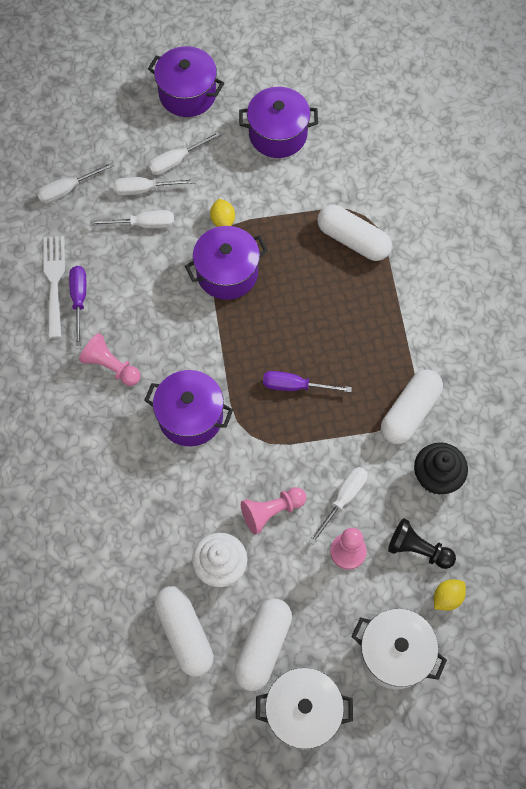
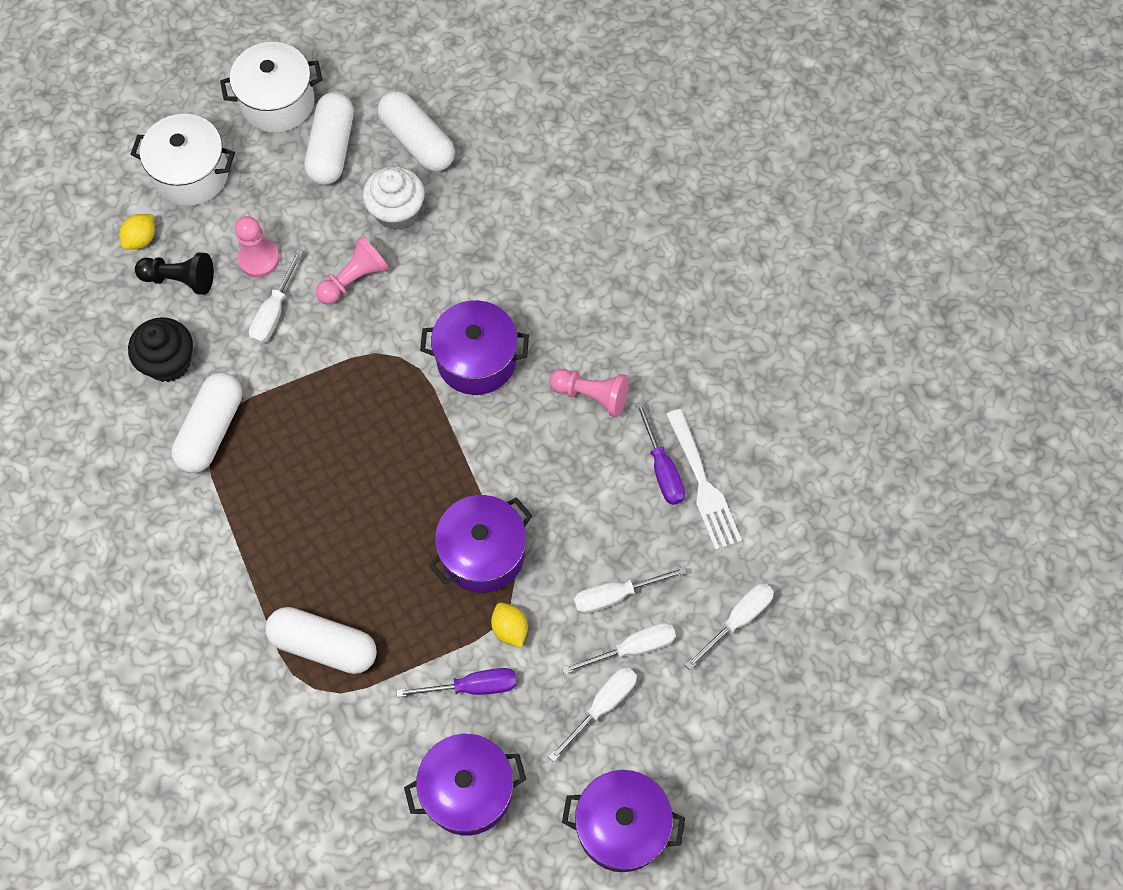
camera: 165 degrees right, 0 degrees up
(295, 386) = (358, 427): purple screwdriver -> purple screwdriver (472, 686)

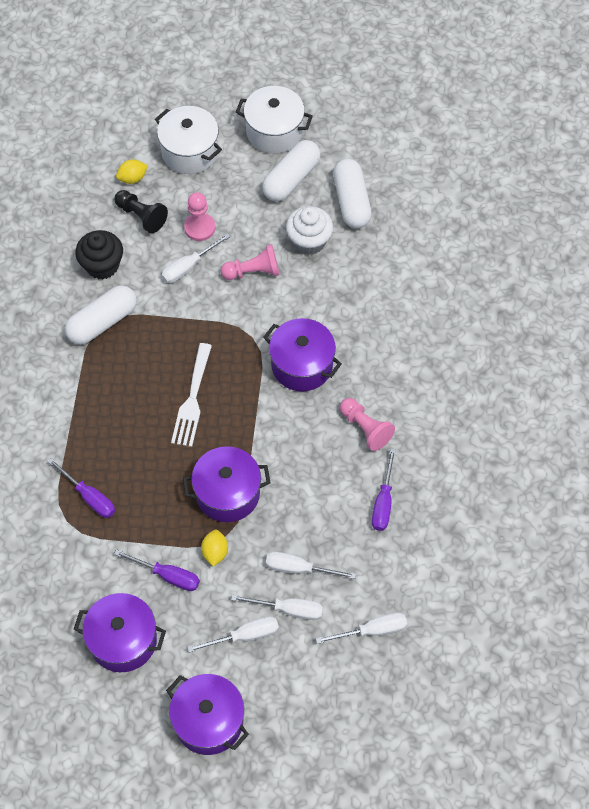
camera: 30 degrees right, 5 degrees down
(324, 645) = (89, 497): white capsule -> purple screwdriver
(703, 485) = (405, 528): white fork -> white fork (192, 400)

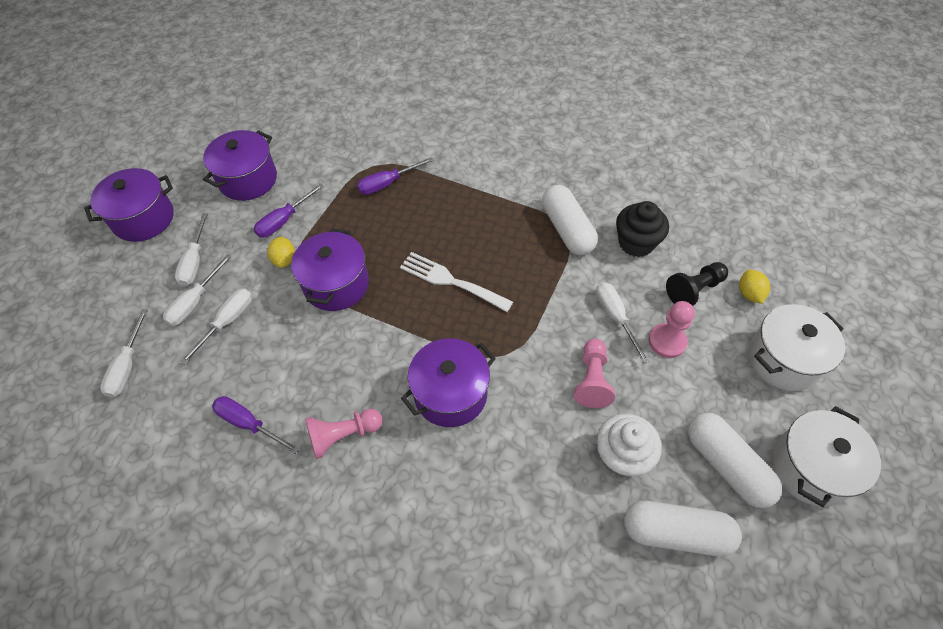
camera: 110 degrees right, 5 degrees down
(215, 552) = (284, 260): yellow lemon -> yellow lemon turned 60 degrees clockwise

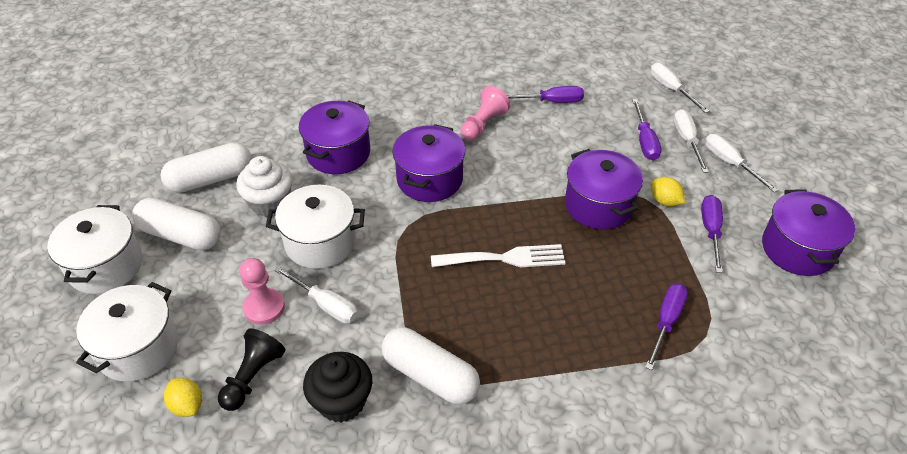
camera: 145 degrees right, 10 degrees down
(143, 219) = (821, 170): purple pot -> purple pot (338, 153)
(227, 322) = (645, 141): white screwdriver -> purple screwdriver
(592, 380) = (320, 242): pink pawn -> white pot

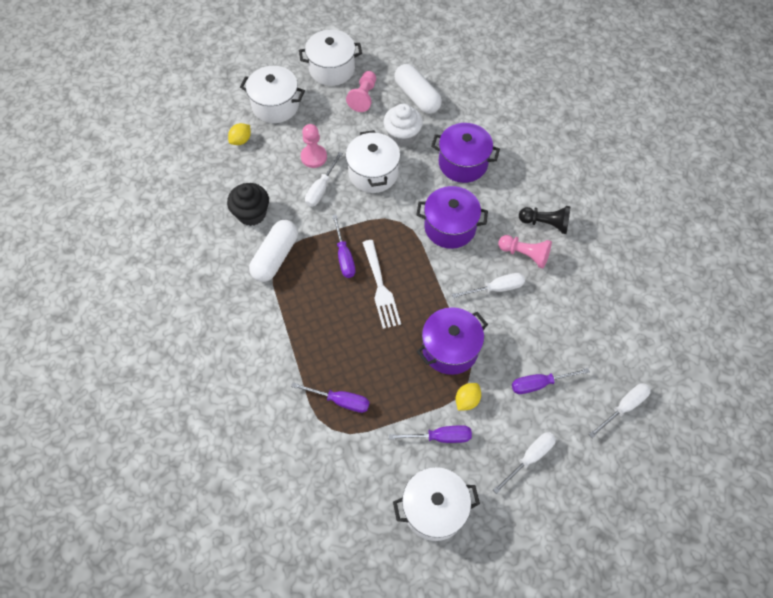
camera: 80 degrees right, 15 degrees up
(181, 235) = (363, 97): white capsule -> pink pawn
(253, 376) = (263, 165): black pawn -> black pawn (545, 223)
(551, 101) = (571, 304): purple screwdriver -> purple screwdriver (344, 256)
(686, 140) = (551, 420): white screwdriver -> white screwdriver (496, 288)
(798, 249) = (434, 509): purple pot -> white pot

